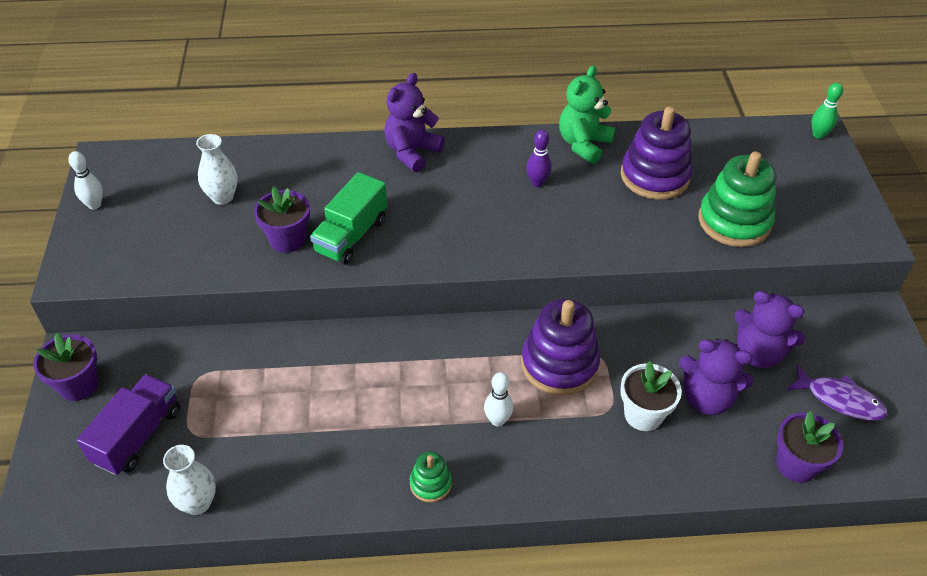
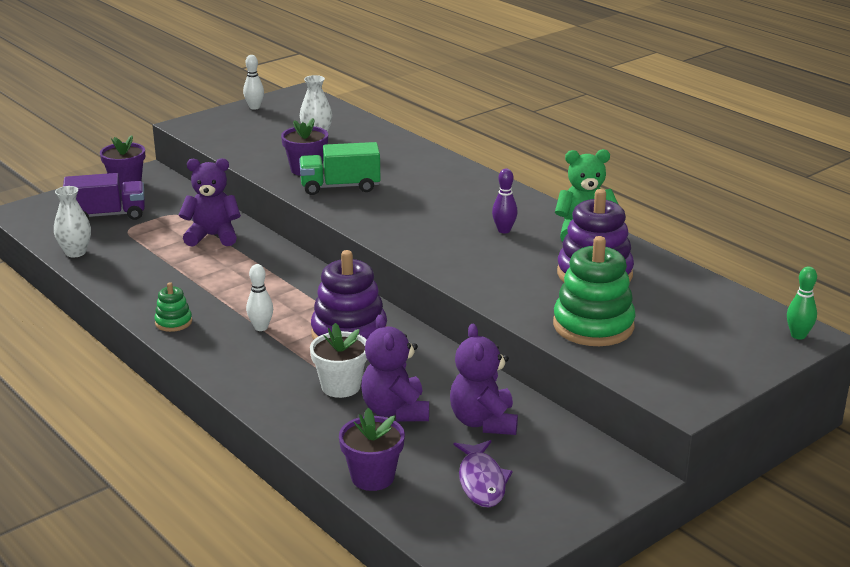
camera: 55 degrees right, 20 degrees down
(412, 152) = (461, 176): purple teddy bear -> purple teddy bear (212, 236)

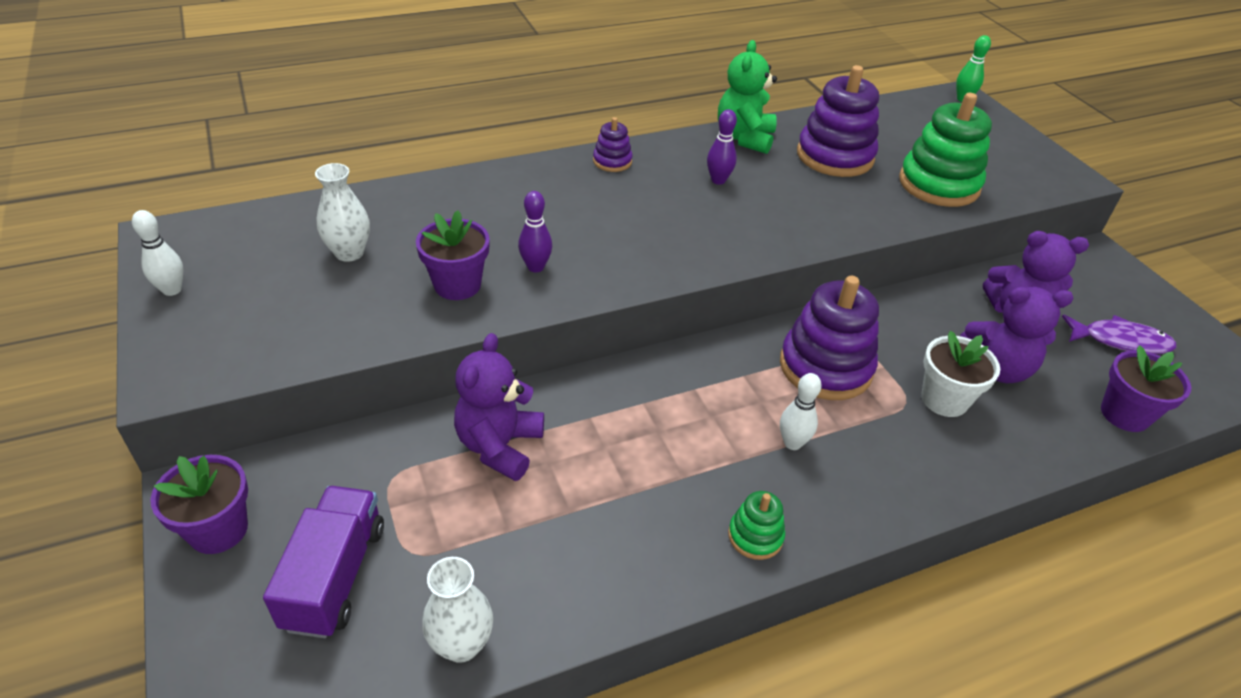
camera: 75 degrees left, 15 degrees up
(340, 187) = (535, 267): green truck -> purple bowling pin
(493, 190) = (612, 161): none -> purple stacking toy

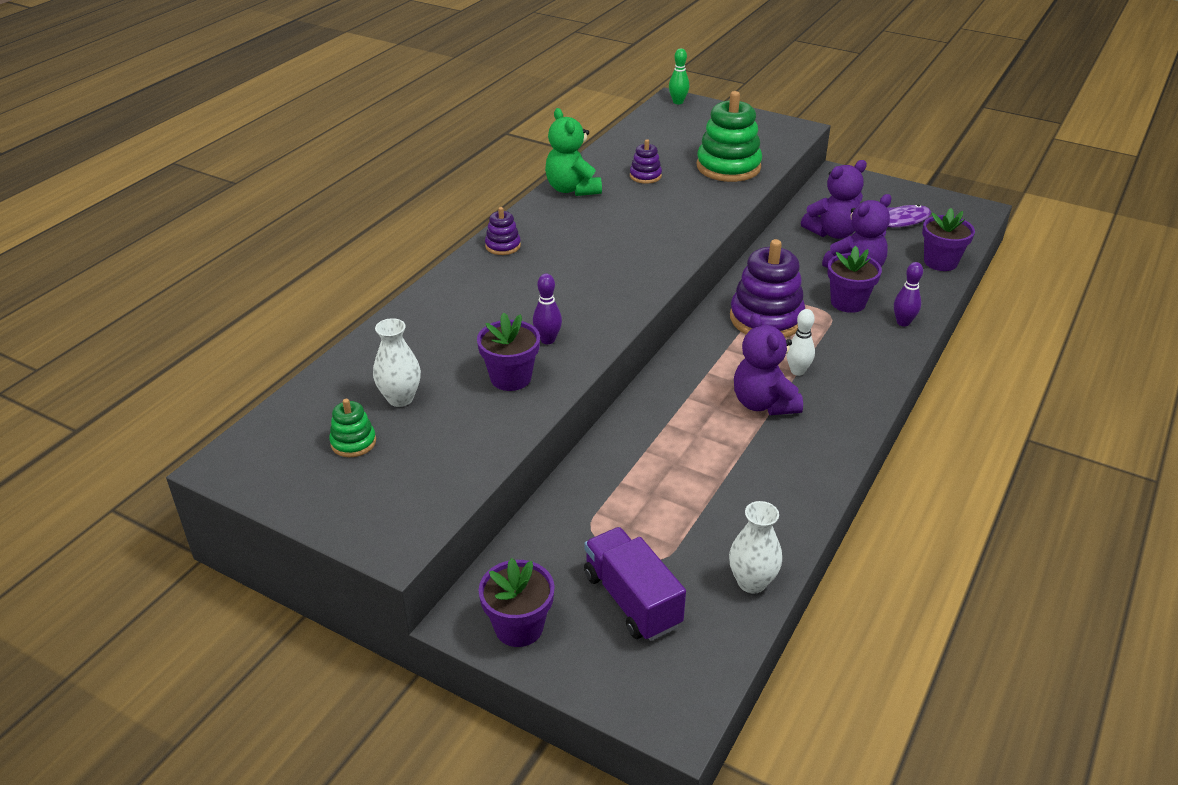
camera: 35 degrees left, 5 degrees down
(172, 290) = (299, 493): white bowling pin -> none
(499, 446) = (633, 471): purple teddy bear -> purple teddy bear (763, 403)
(718, 180) = (592, 226): purple bowling pin -> purple bowling pin (903, 322)
(755, 536) = (835, 431): green stacking toy -> green stacking toy (353, 442)
(835, 156) = (645, 176): purple stacking toy -> purple stacking toy, size x0.49
(944, 399) = (848, 302): white flower pot -> purple flower pot

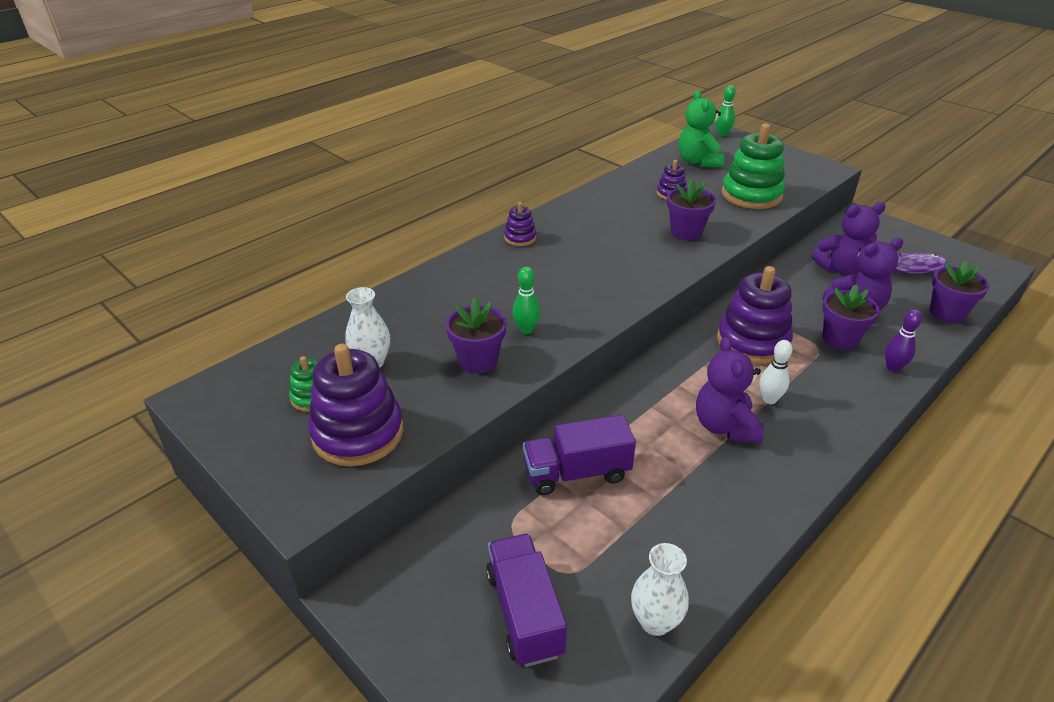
camera: 15 degrees right, 0 degrees up
(418, 467) = (358, 433): none -> purple stacking toy
(519, 627) = (403, 616): purple flower pot -> purple flower pot (686, 232)
(547, 340) = (526, 330): purple bowling pin -> green bowling pin
(572, 189) = (600, 197): green teddy bear -> green teddy bear (698, 161)
(636, 471) = (576, 473): none -> purple truck

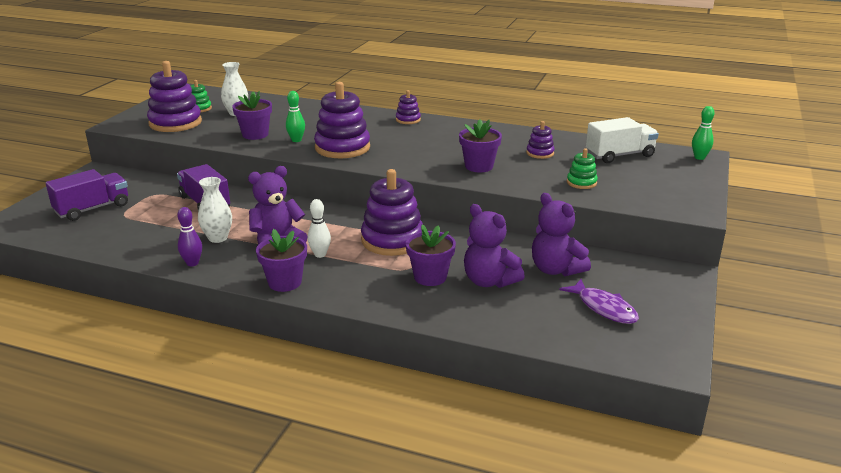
camera: 65 degrees right, 10 degrees down
(578, 301) = (342, 148): none -> purple stacking toy
(655, 621) = (93, 242): white vase -> white vase (218, 238)
(698, 161) = (619, 155): green teddy bear -> white truck
(751, 195) = (581, 182): green stacking toy -> green stacking toy, size x0.49
(893, 368) = (405, 305): purple bowling pin -> purple bowling pin (192, 263)
(947, 313) = (530, 331): purple flower pot -> purple flower pot (285, 282)

